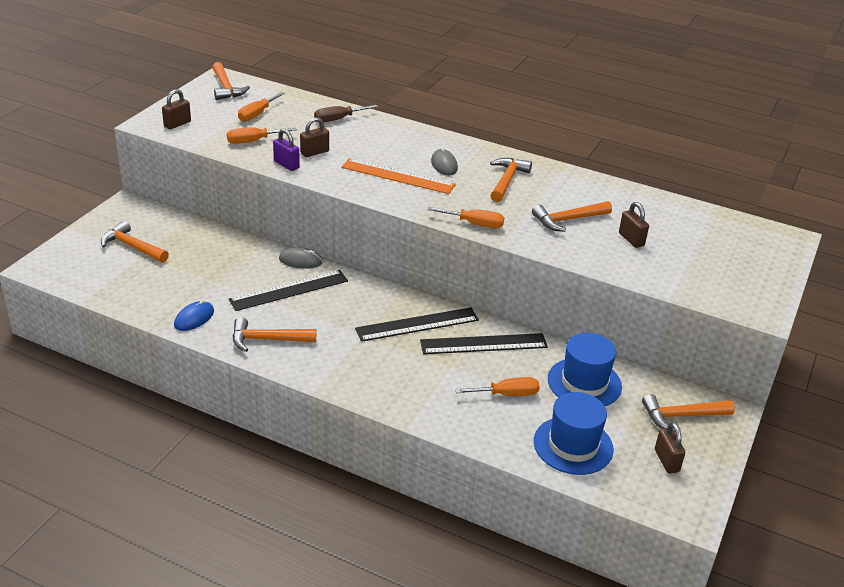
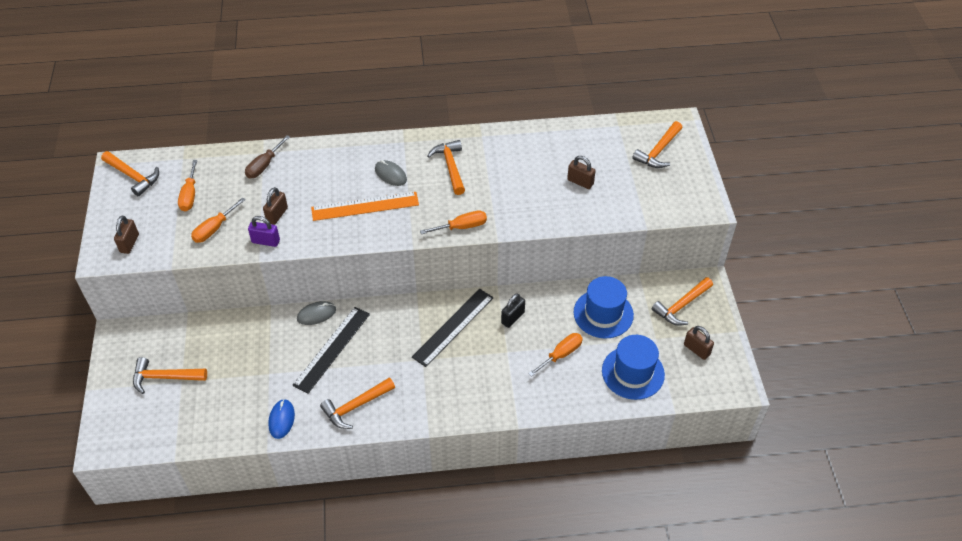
camera: 30 degrees left, 15 degrees up
(483, 344) = (512, 318): black ruler -> black padlock
(568, 220) = (524, 186): orange hammer -> orange hammer (658, 151)

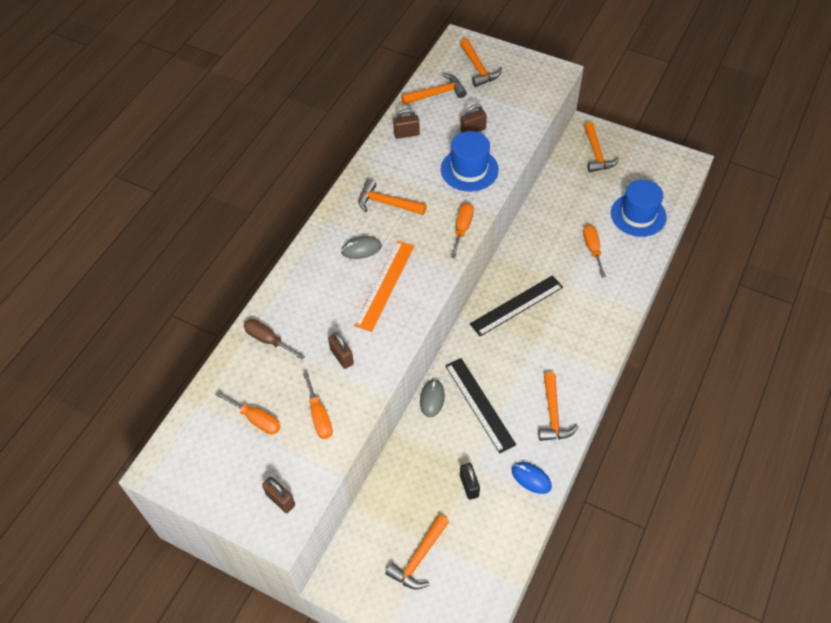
camera: 55 degrees left, 5 degrees up
(133, 176) = (186, 461): orange hammer -> orange hammer (437, 94)
(264, 165) = (268, 340): brown screwdriver -> brown screwdriver turned 150 degrees clockwise
(266, 241) = (368, 380): purple padlock -> none
(453, 327) = (516, 305): black ruler -> black ruler turned 75 degrees clockwise
(512, 318) = (535, 261): black padlock -> black padlock (469, 486)
(603, 313) = (571, 203): blue hat -> blue hat (469, 169)
(696, 350) = (642, 167): brown padlock -> brown padlock (406, 134)

